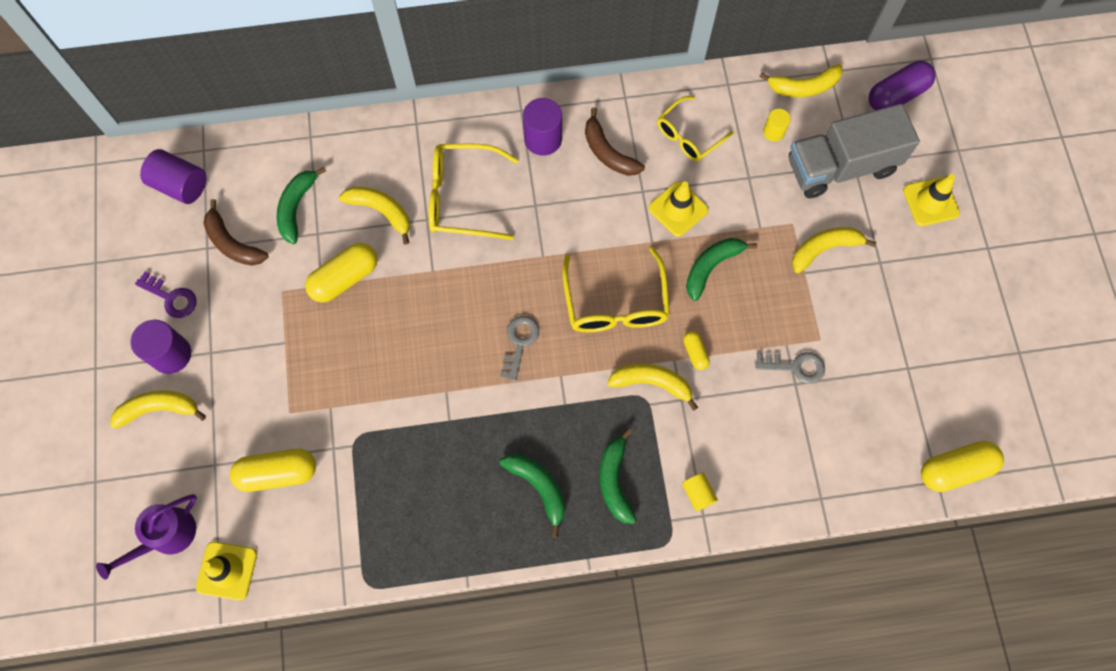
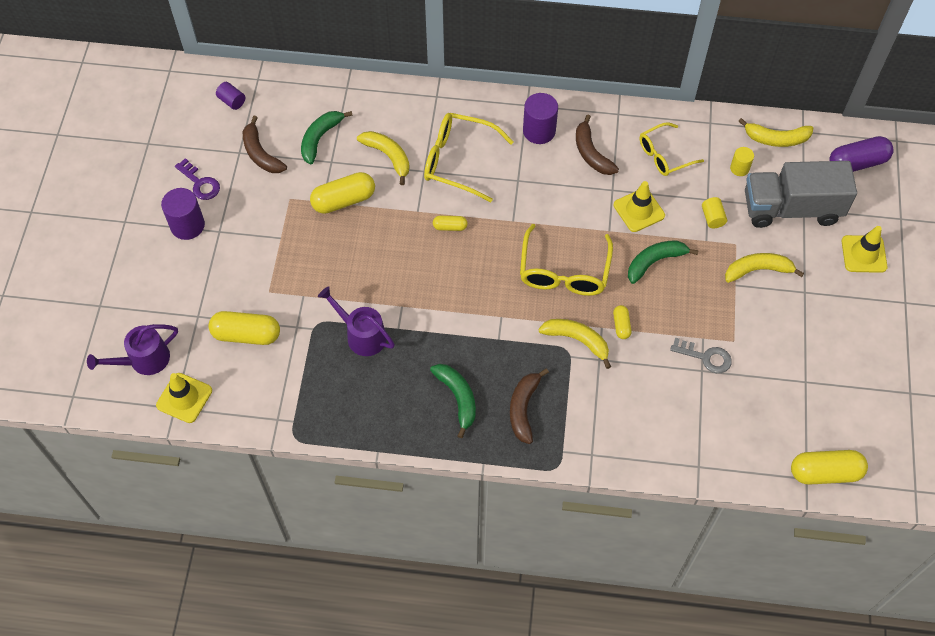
camera: 15 degrees right, 10 degrees down
(159, 409) = (166, 264): yellow banana -> none
(180, 185) = (232, 101): purple cylinder -> purple cylinder, size x0.58
(410, 439) = (361, 335): none -> purple watering can
(474, 281) = (450, 227): none -> yellow capsule
(519, 343) = (474, 283): grey key -> none
(615, 481) = (523, 409): green banana -> brown banana
(698, 493) = (592, 436): yellow cylinder -> yellow cylinder (712, 218)

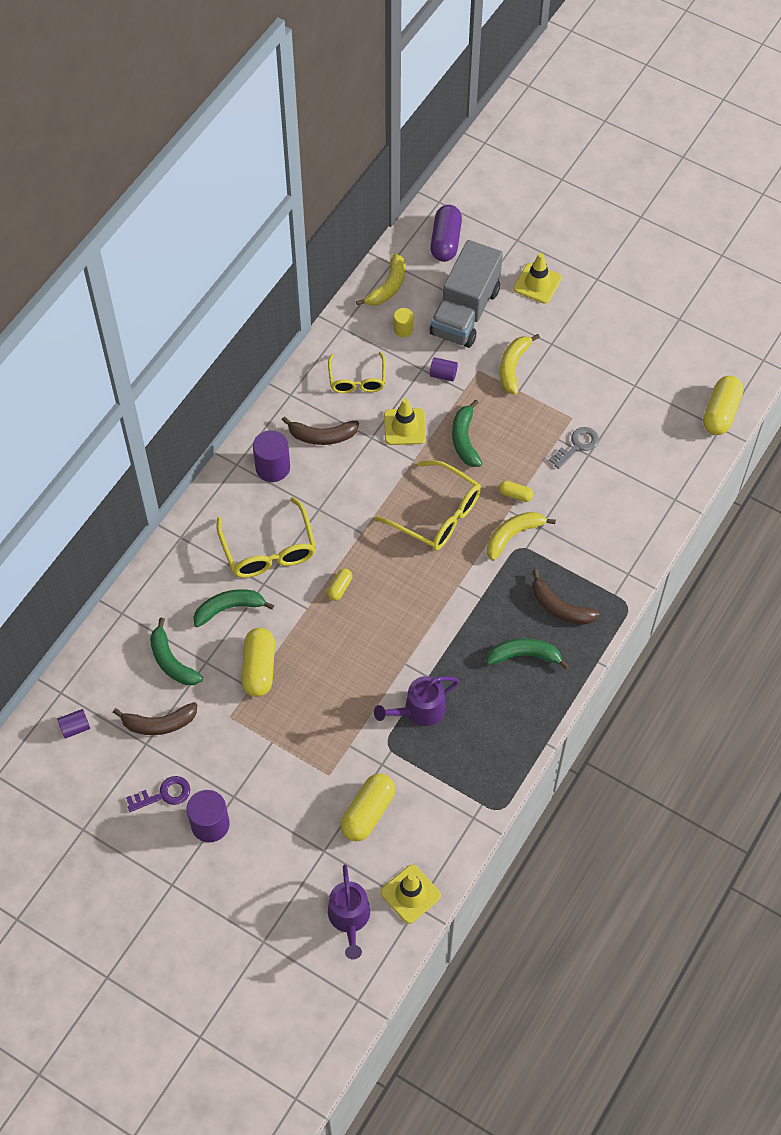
camera: 65 degrees left, 0 degrees up
(388, 156) = (229, 608): yellow banana -> green banana
(458, 161) = (269, 550): yellow glasses -> yellow glasses turned 60 degrees counterclockwise
(712, 218) = (443, 374): yellow cylinder -> purple cylinder

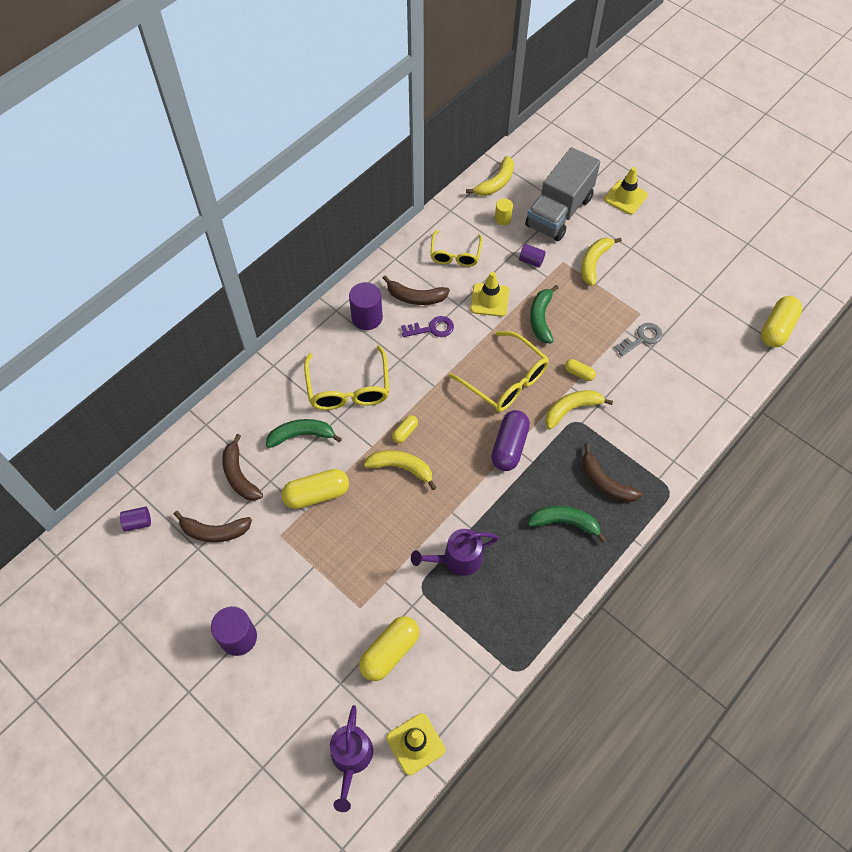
camera: 10 degrees right, 0 degrees up
(163, 794) = (202, 600): purple key -> purple key (431, 328)
(171, 661) = (239, 475): green banana -> brown banana
(259, 668) = (317, 494): yellow capsule -> yellow capsule turned 60 degrees clockwise
(343, 626) = (401, 468): none -> yellow banana
(445, 241) = (551, 153): purple capsule -> purple capsule (509, 446)

